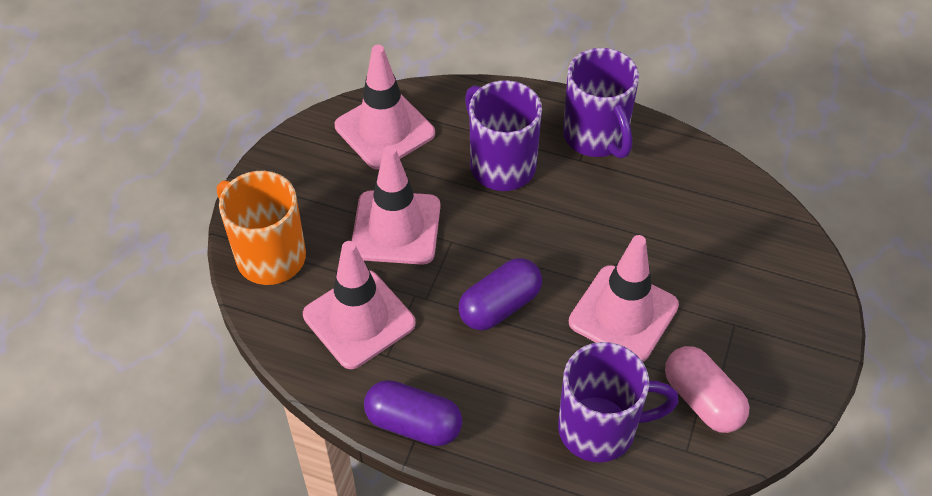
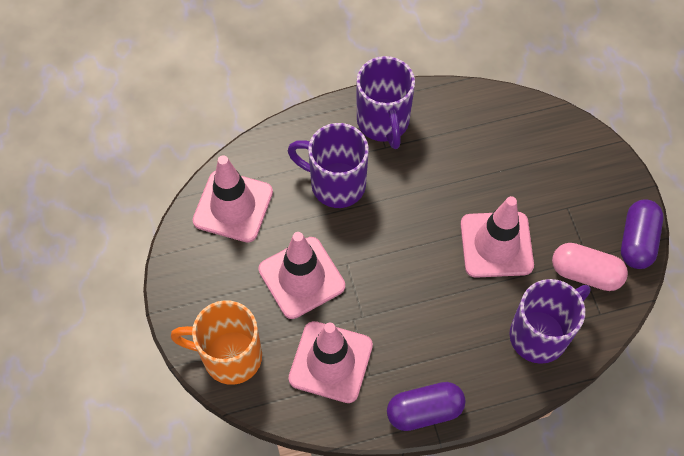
camera: 35 degrees left, 10 degrees up
(500, 306) = (415, 290): purple capsule -> purple capsule (637, 241)
(596, 137) = (383, 122): purple mug -> purple mug turned 45 degrees clockwise

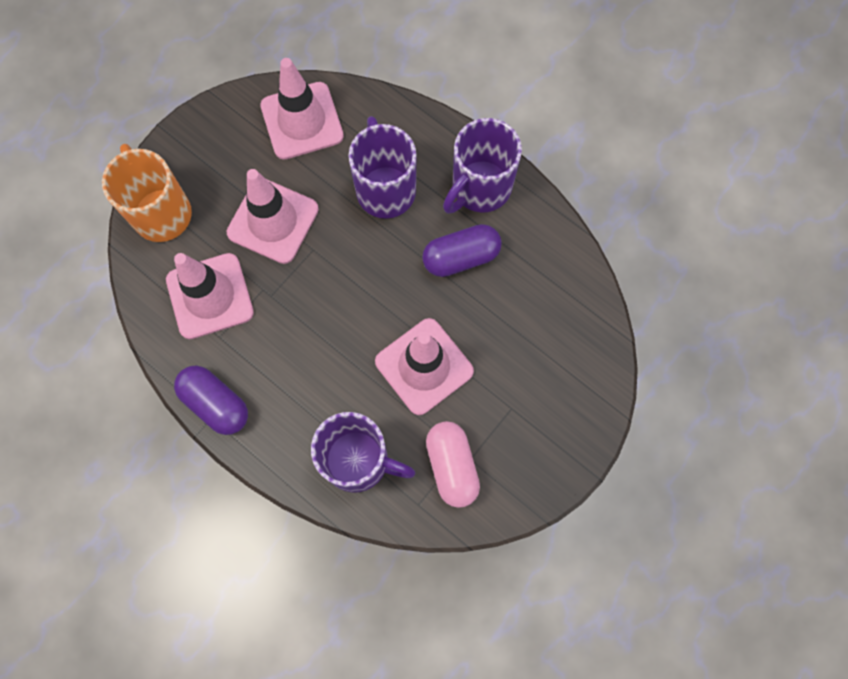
camera: 55 degrees right, 10 degrees up
(637, 241) = (522, 495): purple capsule -> purple capsule (461, 257)

